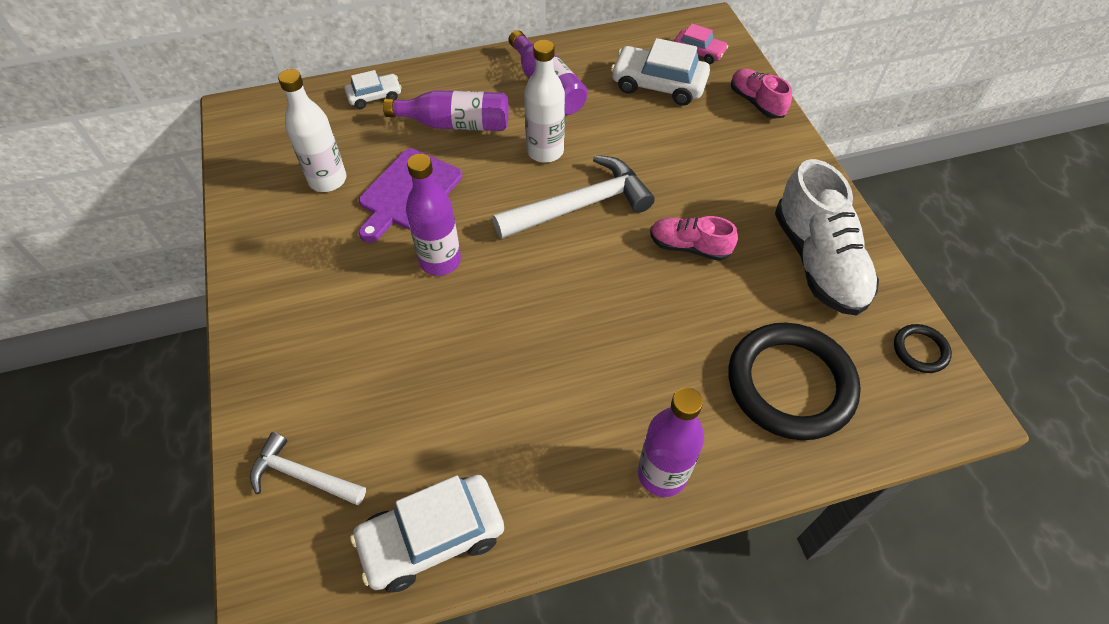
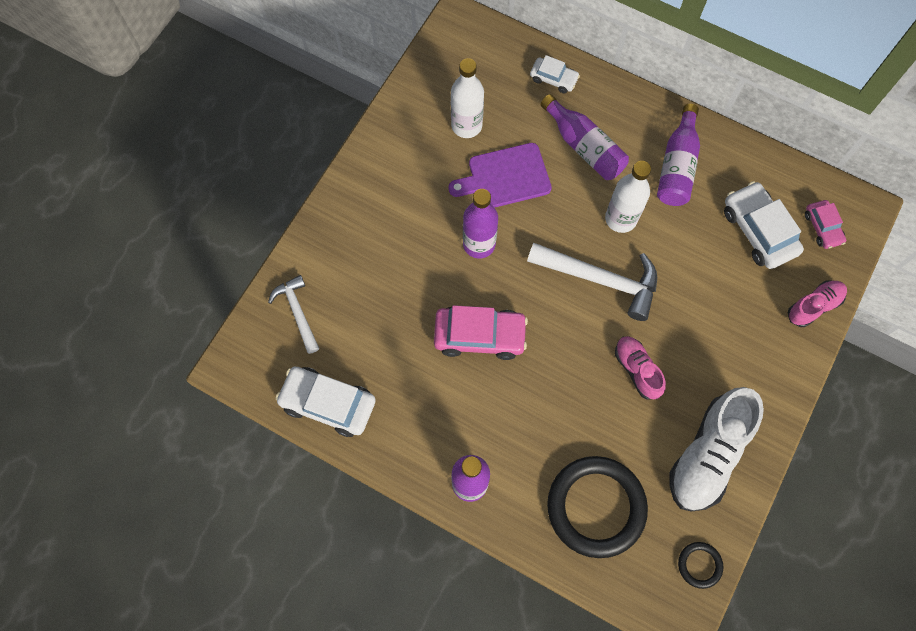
camera: 45 degrees right, 15 degrees up
(524, 334) = (479, 336): none -> pink car
(756, 102) = (813, 306): pink shoe -> pink shoe turned 45 degrees clockwise

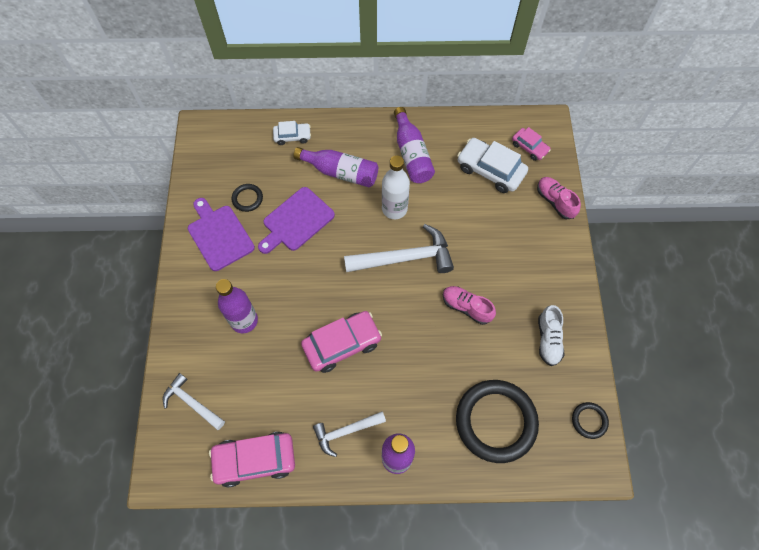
camera: 30 degrees left, 5 degrees down
(328, 404) = (255, 460): white car -> pink car
(415, 151) = (219, 235): none -> purple cutting board
(433, 427) = (346, 431): none -> white hammer
(466, 125) = (247, 199): white bottle -> black ring
(479, 244) = (304, 278): purple bottle -> purple bottle (244, 321)
(708, 454) = (548, 339): white shoe -> white shoe, size x0.56
(813, 306) = (555, 201): pink shoe -> pink shoe turned 60 degrees counterclockwise

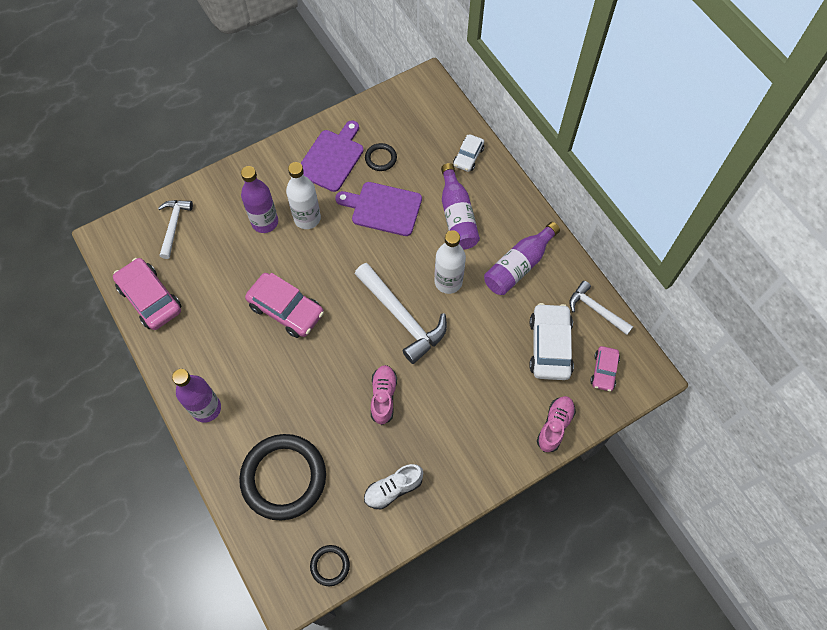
camera: 60 degrees right, 0 degrees up
(265, 284) = (307, 218): none -> white bottle
(292, 136) = (468, 156): white car -> white car turned 60 degrees clockwise
(346, 431) = (209, 355): white hammer -> white hammer (596, 310)

